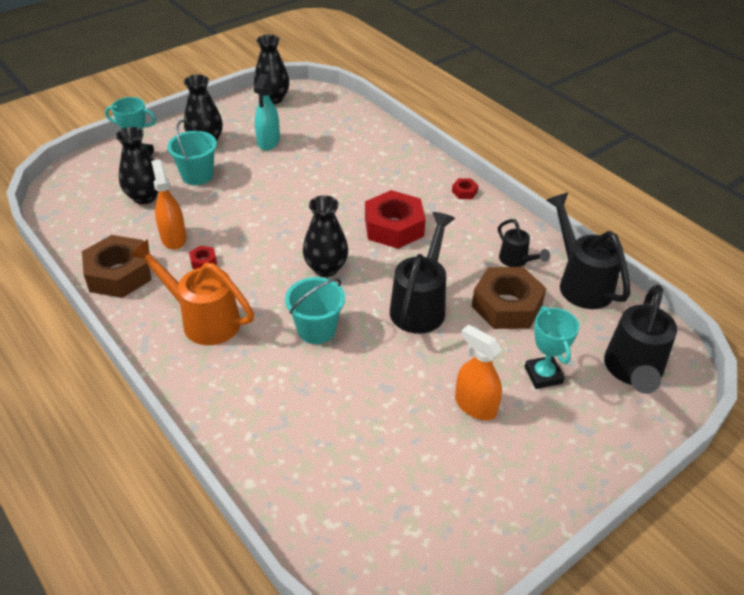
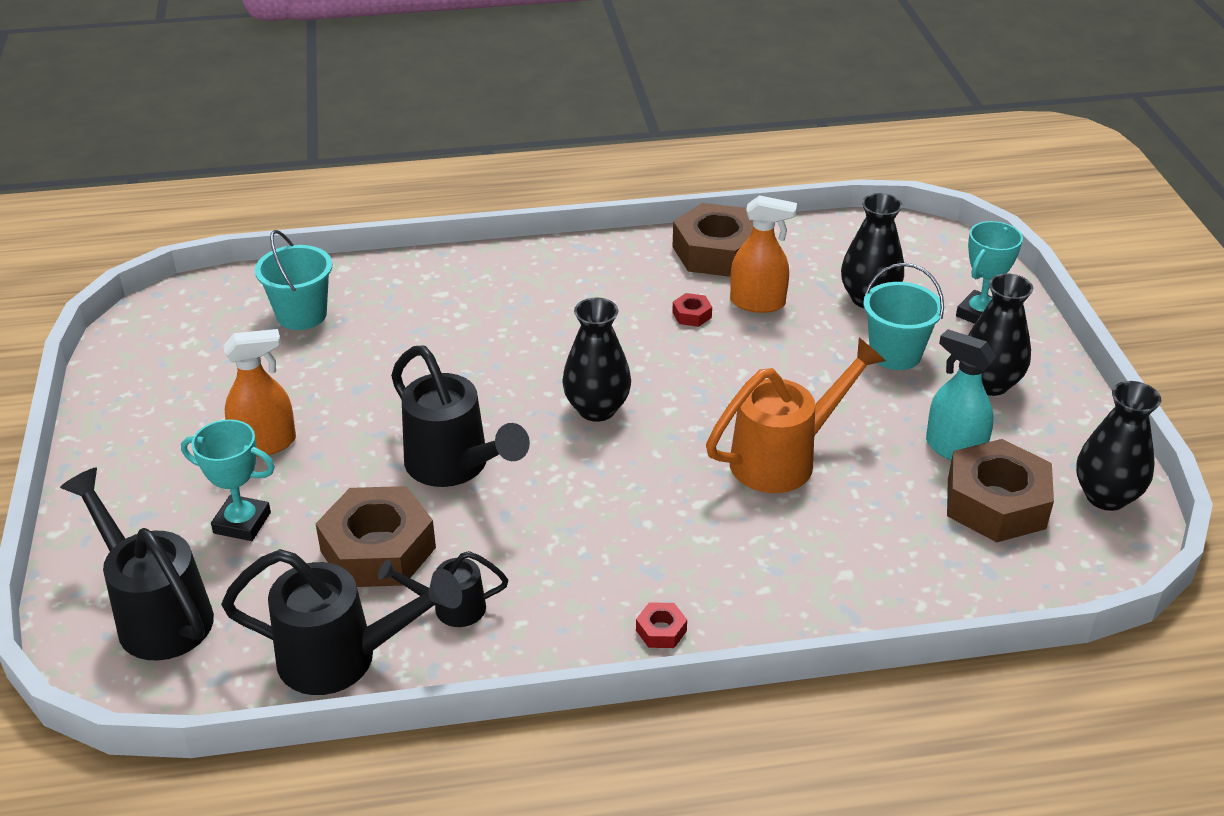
camera: 120 degrees right, 5 degrees down
(202, 319) = (588, 291): orange watering can -> orange watering can (785, 458)
(300, 124) = (996, 503): none -> brown nut
(316, 329) = (495, 366): turquoise bucket -> turquoise bucket (301, 315)
(394, 227) = (632, 506): red nut -> none

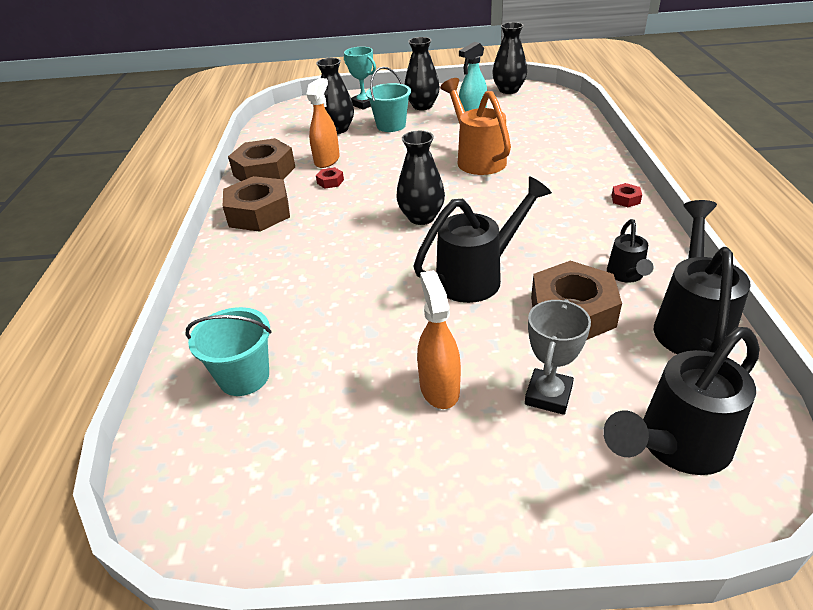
camera: 80 degrees left, 0 degrees up
(242, 523) = (548, 395): turquoise trophy -> grey trophy
(996, 503) = (514, 111): brown nut -> brown nut (259, 213)

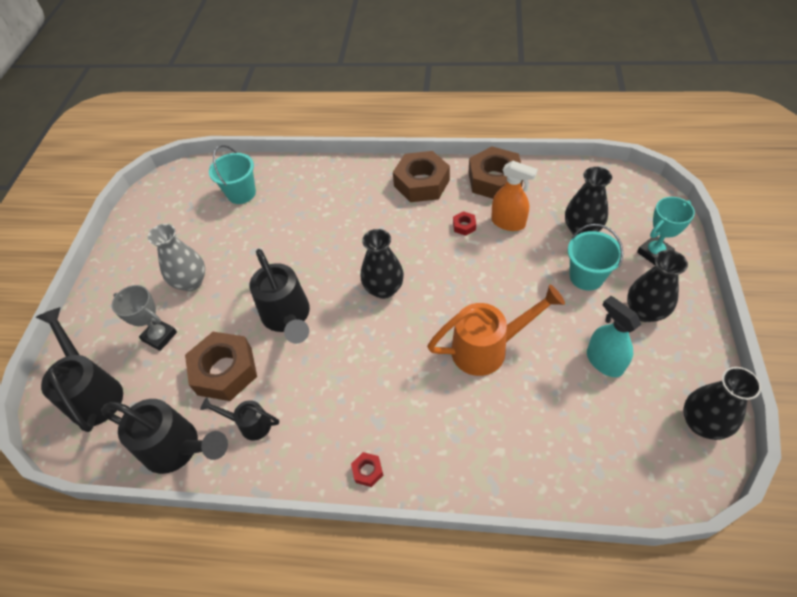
camera: 100 degrees right, 15 degrees up
(439, 388) = (191, 282): orange spray bottle -> grey vase

